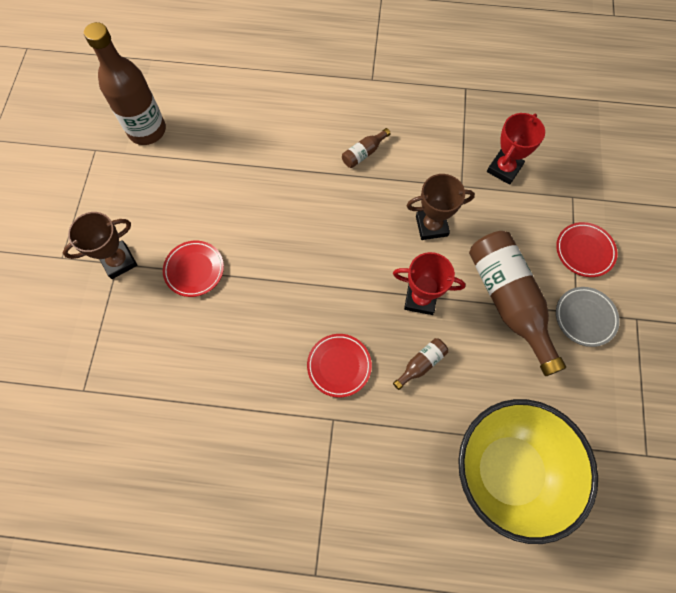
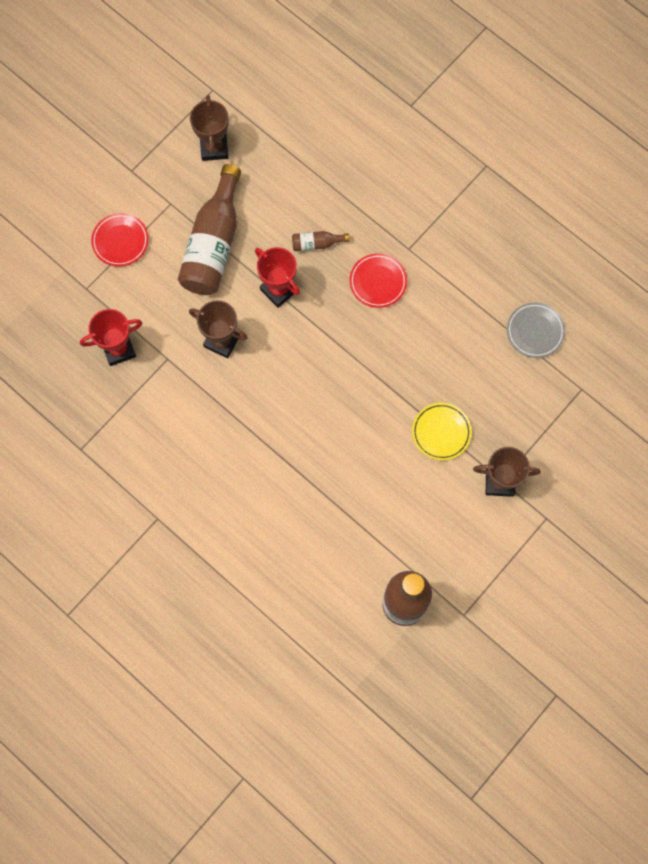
camera: 145 degrees left, 5 degrees up
(194, 270) = (441, 432): red plate -> yellow plate
(364, 153) = (225, 445): brown bottle -> none
(508, 471) = (313, 140): yellow bowl -> none
(585, 317) = (168, 196): grey plate -> grey plate (535, 331)
(589, 393) = (214, 148): none -> brown trophy

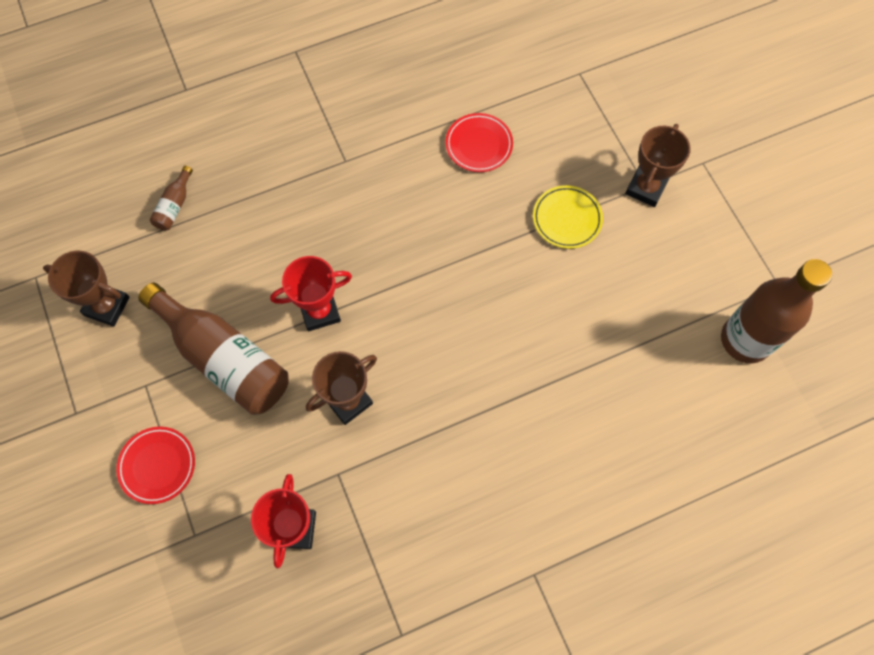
camera: 65 degrees left, 5 degrees down
(316, 244) = (287, 248): brown bottle -> brown bottle (174, 205)
(378, 282) = (366, 206): red plate -> red plate (479, 145)
(535, 331) = (498, 86): grey plate -> none

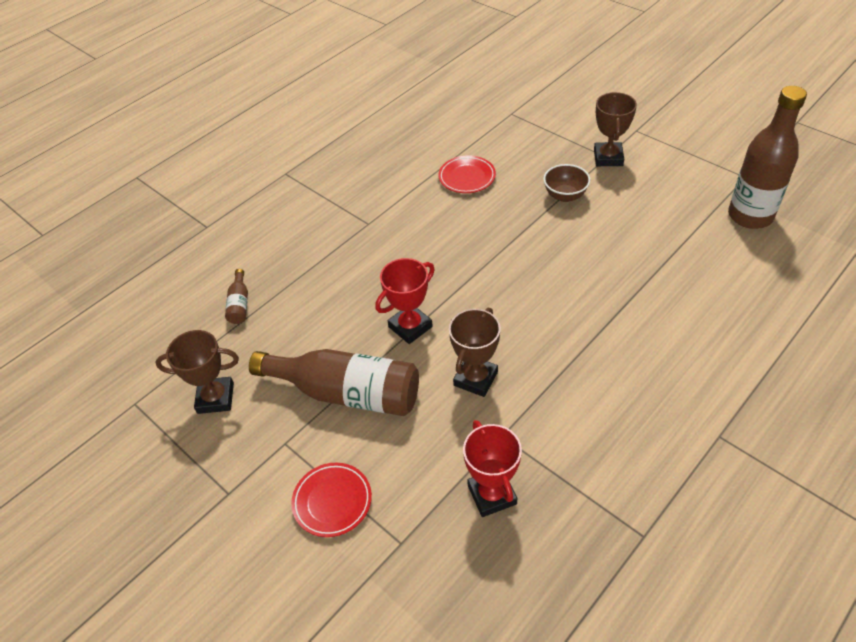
camera: 20 degrees left, 20 degrees down
(567, 219) = (565, 196): yellow plate -> brown bowl

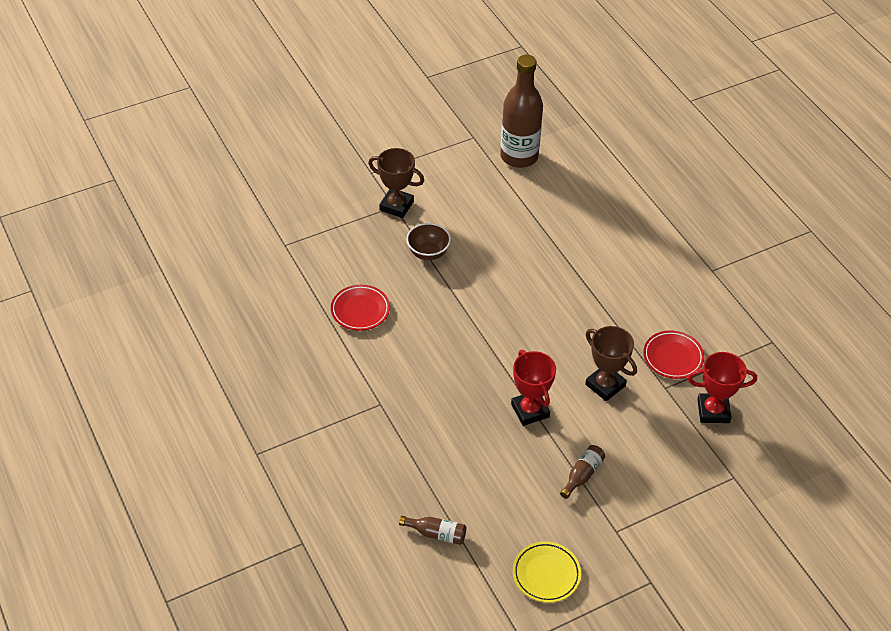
camera: 75 degrees left, 0 degrees up
(215, 398) = (546, 574): brown trophy -> yellow plate
(332, 501) = (684, 511): red plate -> red plate (673, 357)
(346, 393) = (582, 475): brown bottle -> brown bottle, size x0.43

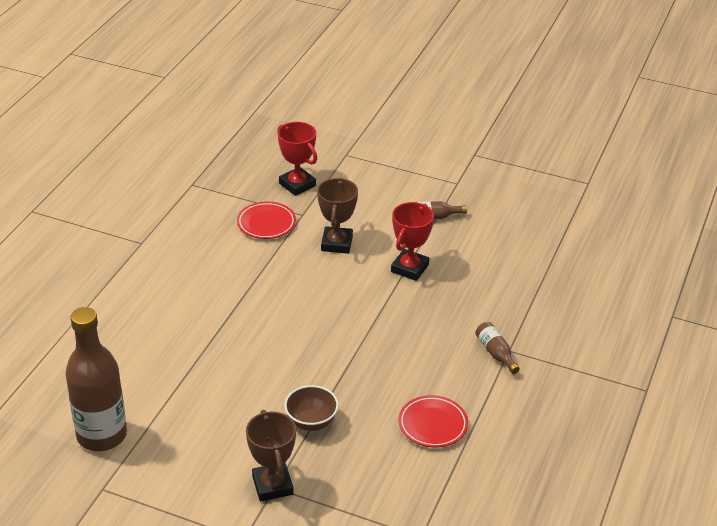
camera: 130 degrees left, 10 degrees down
(436, 534) = (572, 258): brown bottle -> brown bottle (495, 353)
(546, 574) = (530, 196): yellow plate -> none

